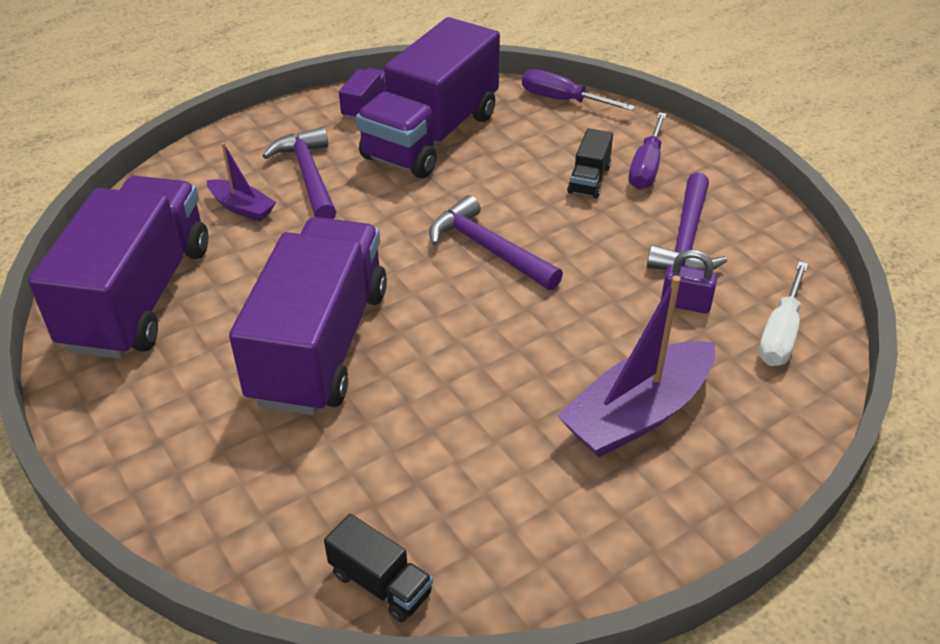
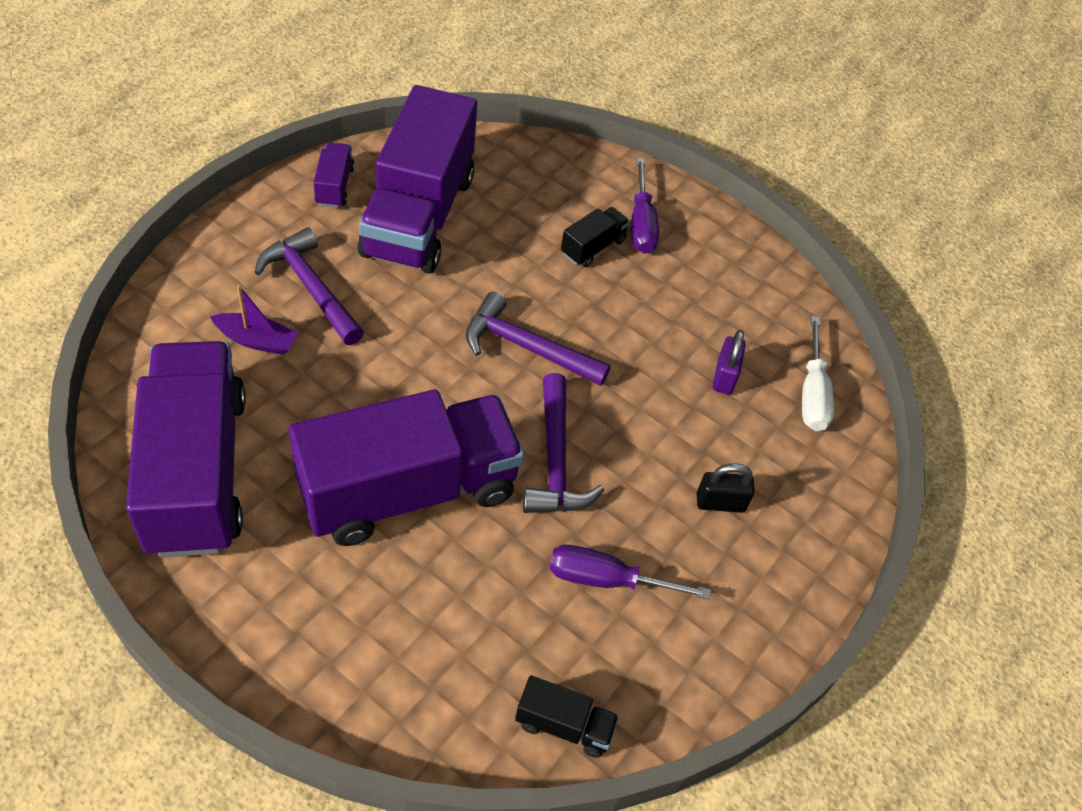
camera: 25 degrees left, 10 degrees up
(320, 345) = (408, 490): purple truck -> purple truck turned 75 degrees clockwise
(563, 100) = (534, 150): purple screwdriver -> purple screwdriver (607, 580)
(589, 179) = (593, 247): black truck -> black truck turned 135 degrees counterclockwise
(637, 413) = (720, 503): purple boat -> black padlock
(685, 304) = (724, 376): purple padlock -> purple padlock turned 75 degrees counterclockwise
(686, 239) = (703, 303): purple hammer -> purple hammer (555, 460)

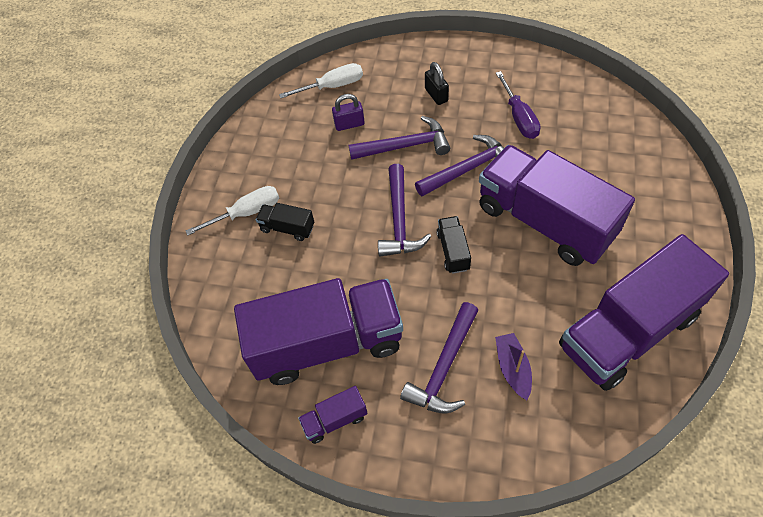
camera: 105 degrees left, 5 degrees up
(564, 725) = (603, 100): black truck -> black truck (453, 251)
(641, 223) = (246, 213): purple screwdriver -> white screwdriver
(644, 415) = (405, 146): none -> purple hammer

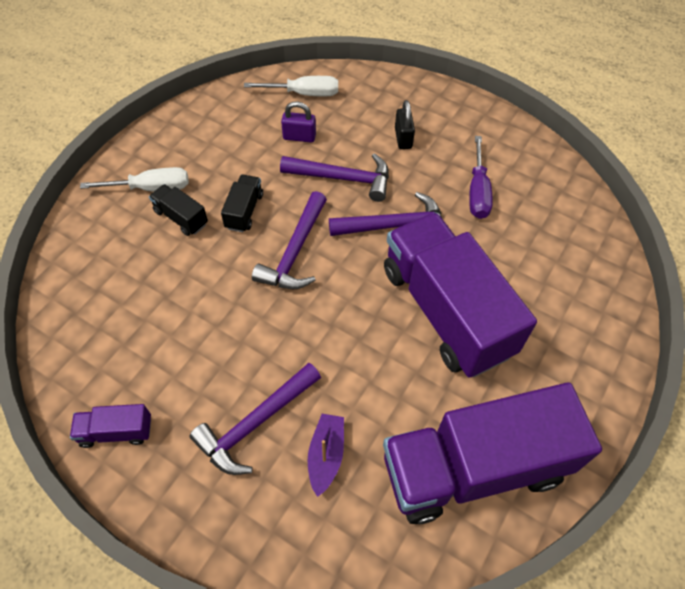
camera: 15 degrees right, 0 degrees up
(327, 343) = (153, 349): purple truck -> none
(453, 251) = (332, 305): black truck -> black truck (244, 211)

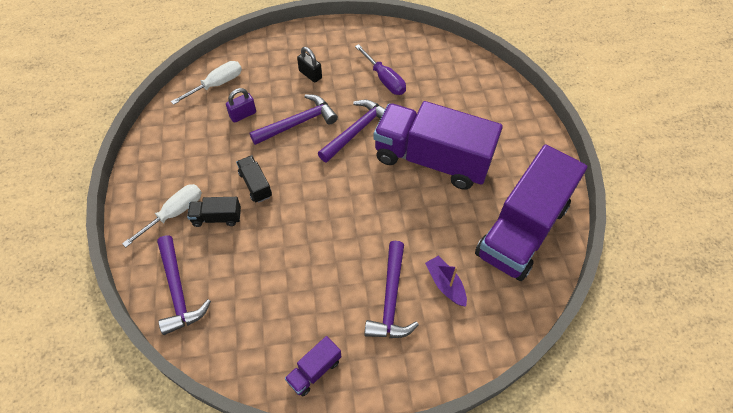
camera: 40 degrees left, 0 degrees up
(295, 252) = (314, 187): purple hammer -> purple hammer (178, 291)

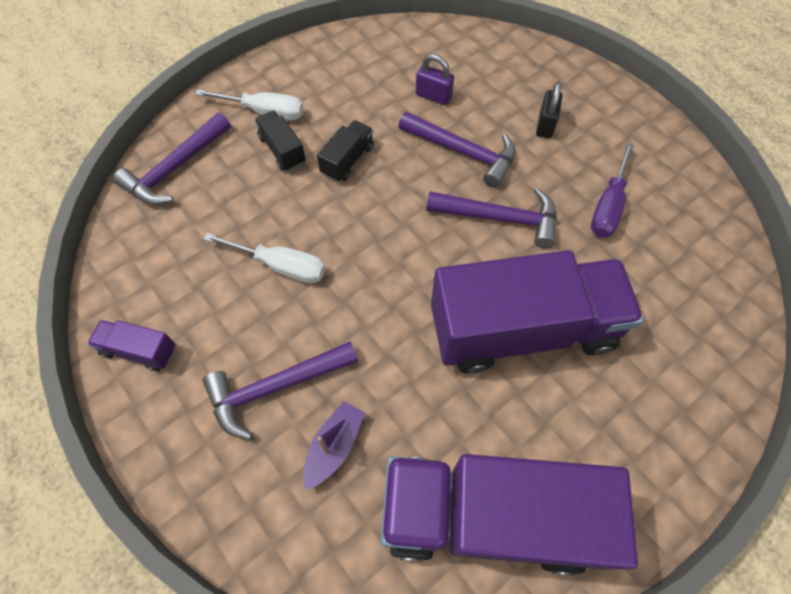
camera: 60 degrees right, 5 degrees up
(216, 85) = (455, 51): white screwdriver -> white screwdriver (280, 266)
(432, 159) = (522, 329): purple truck -> purple truck turned 90 degrees clockwise

